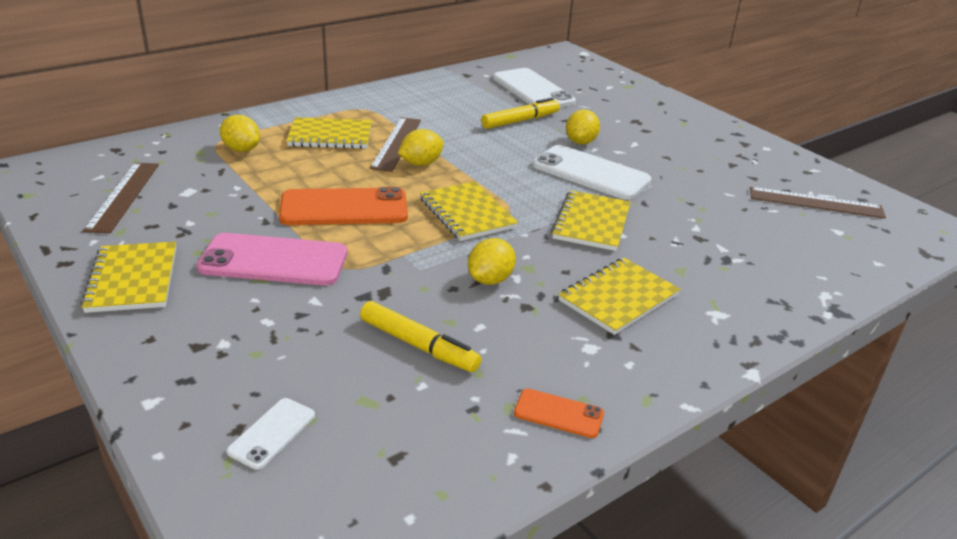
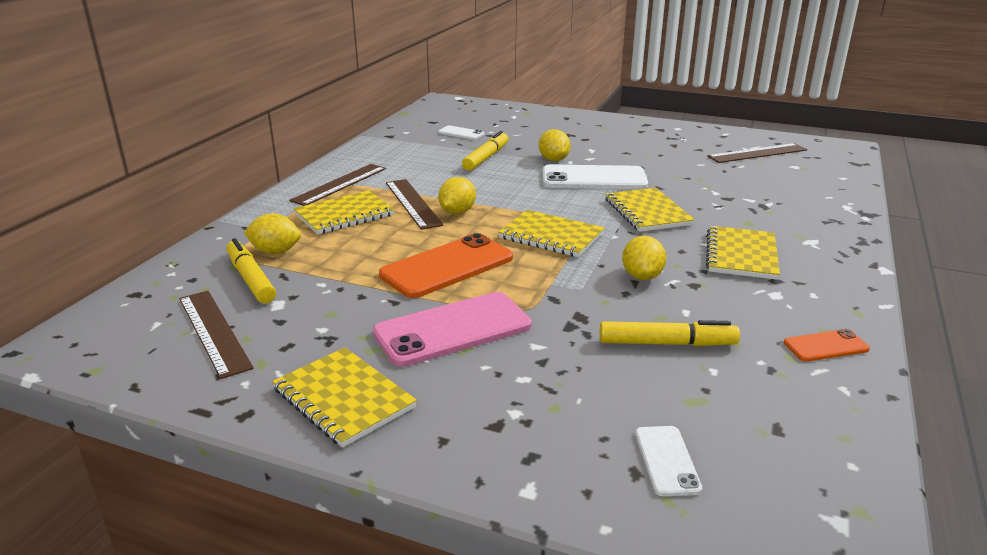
camera: 30 degrees left, 5 degrees down
(197, 165) = (251, 279): none -> yellow marker
(364, 108) = (340, 184): none -> brown ruler
(533, 90) = (461, 133): white phone -> white phone, size x0.50

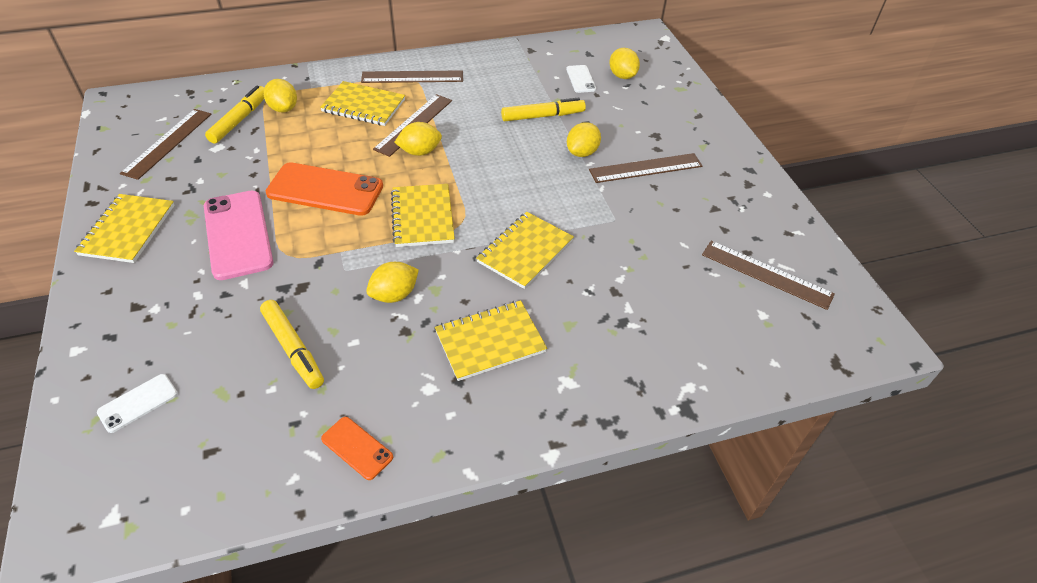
camera: 50 degrees right, 20 degrees up
(453, 329) = (238, 234): pink phone -> pink phone turned 45 degrees clockwise
(481, 121) = (622, 76): none -> yellow lemon
(594, 179) = (565, 192): white phone -> none
(602, 148) = (646, 168): none -> brown ruler

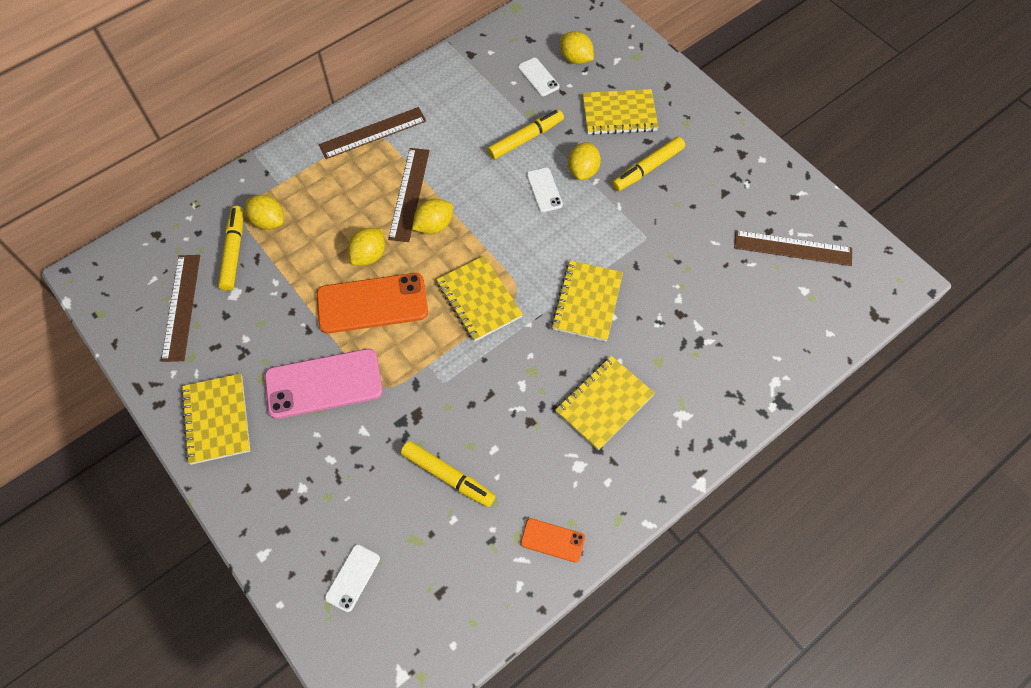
camera: 20 degrees left, 15 degrees up
(238, 234) = (323, 384): pink phone -> pink phone turned 60 degrees counterclockwise
(363, 106) = (346, 188): yellow notebook -> yellow notebook (619, 114)
(394, 295) = (501, 390): yellow lemon -> yellow lemon (369, 255)
(537, 156) = (544, 190): none -> white phone
(646, 168) = (647, 168): brown ruler -> yellow marker

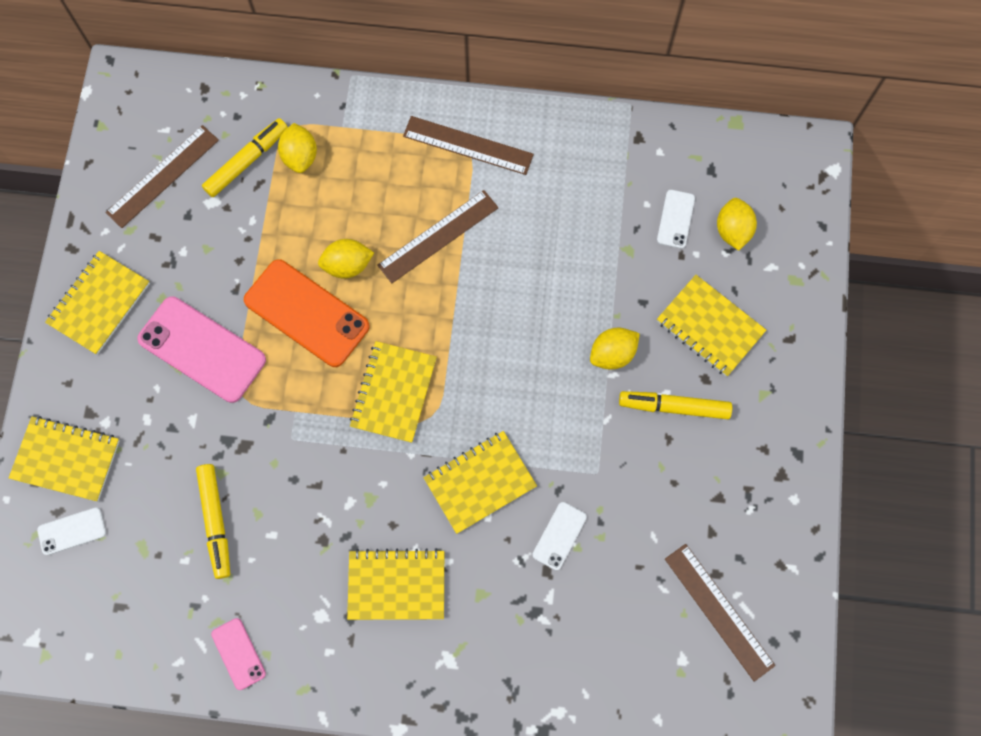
camera: 45 degrees right, 10 degrees up
(298, 537) = (66, 459): none -> yellow notebook
(434, 225) = (428, 287): yellow lemon -> none
(525, 139) = (595, 274): yellow marker -> none
(544, 190) = (557, 341): white phone -> white phone (559, 536)
(552, 540) = (238, 653): orange phone -> pink phone

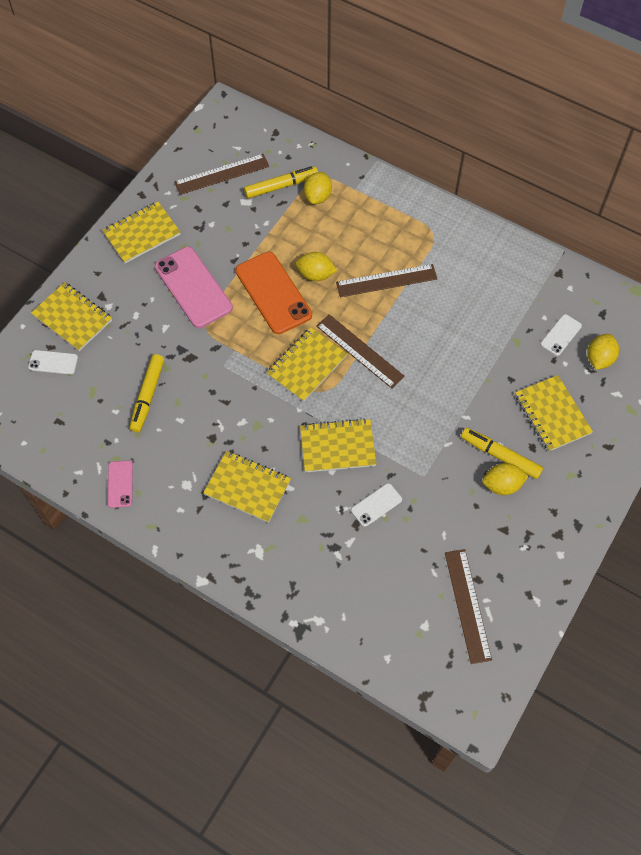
camera: 25 degrees right, 10 degrees down
(468, 145) = (435, 232): brown ruler -> brown ruler (359, 351)
(612, 354) = (472, 403): yellow lemon -> yellow lemon (502, 485)

